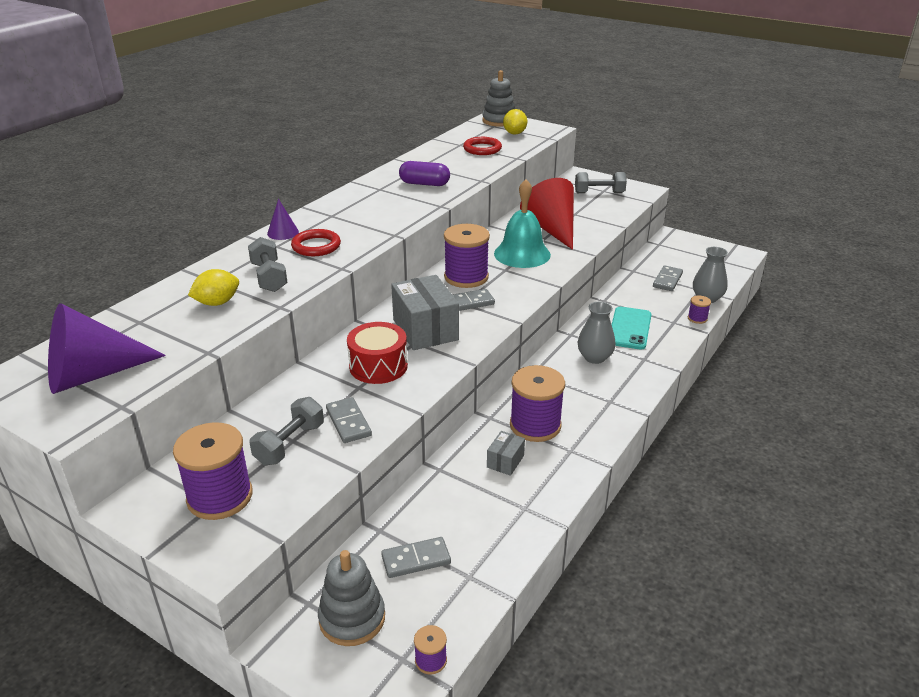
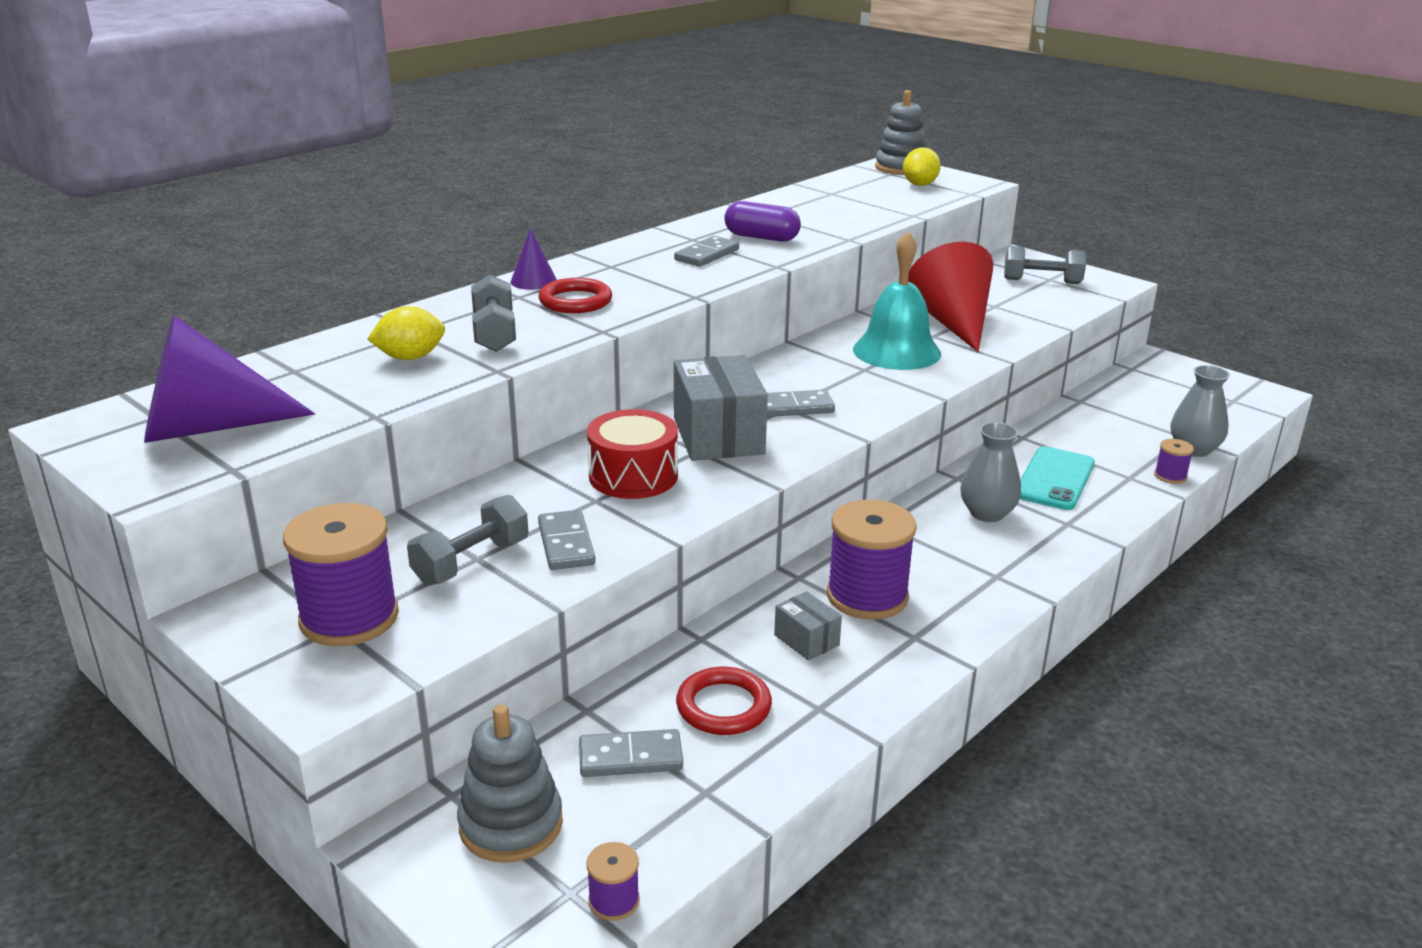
camera: 10 degrees right, 5 degrees down
(466, 277) = (801, 374): purple spool -> none
(482, 149) = (863, 201): red ring -> red ring (723, 706)
(505, 461) = (806, 640): grey box -> grey box turned 75 degrees counterclockwise
(667, 280) = (1134, 419): grey domino -> grey domino (707, 255)

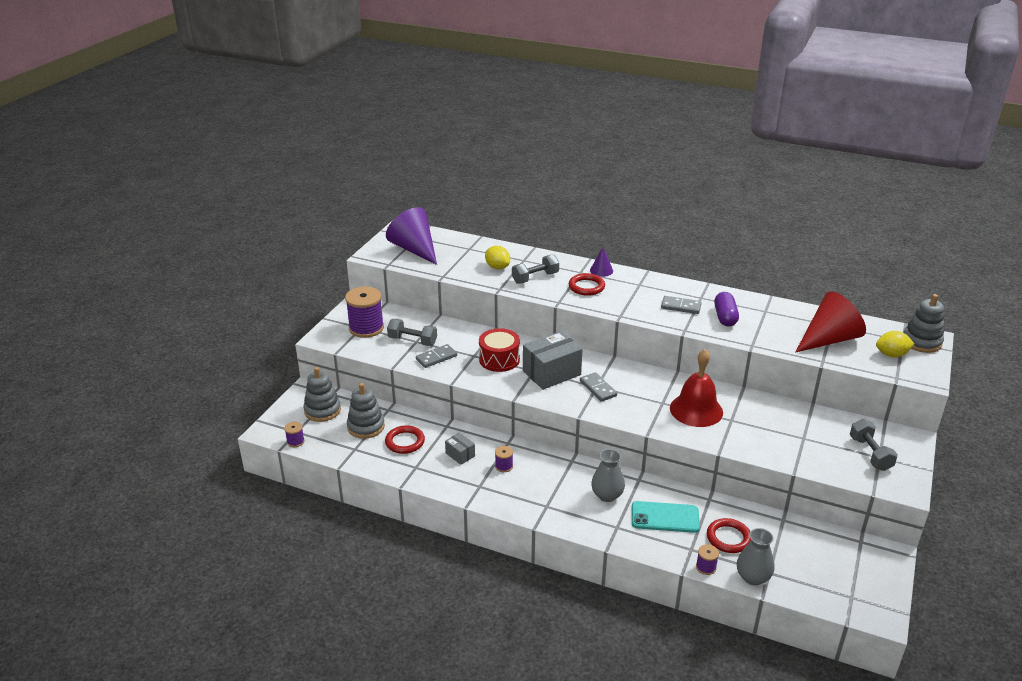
camera: 70 degrees right, 5 degrees up
(630, 757) = (366, 427): grey domino -> grey stacking toy
(806, 640) = (460, 454): grey box -> grey box turned 75 degrees counterclockwise
(867, 596) = (504, 466): purple spool -> purple spool, size x0.46
(896, 351) = (696, 410): turquoise bell -> red bell
(952, 323) = (758, 424): red cone -> red cone (828, 339)
(1111, 445) = (728, 538): none -> red ring

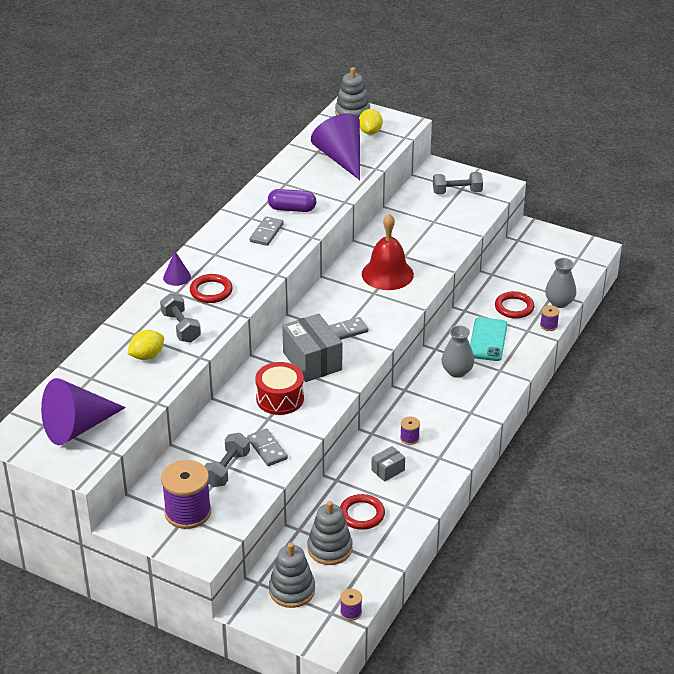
camera: 85 degrees left, 5 degrees up
(828, 339) = (341, 158): red cone -> purple cone

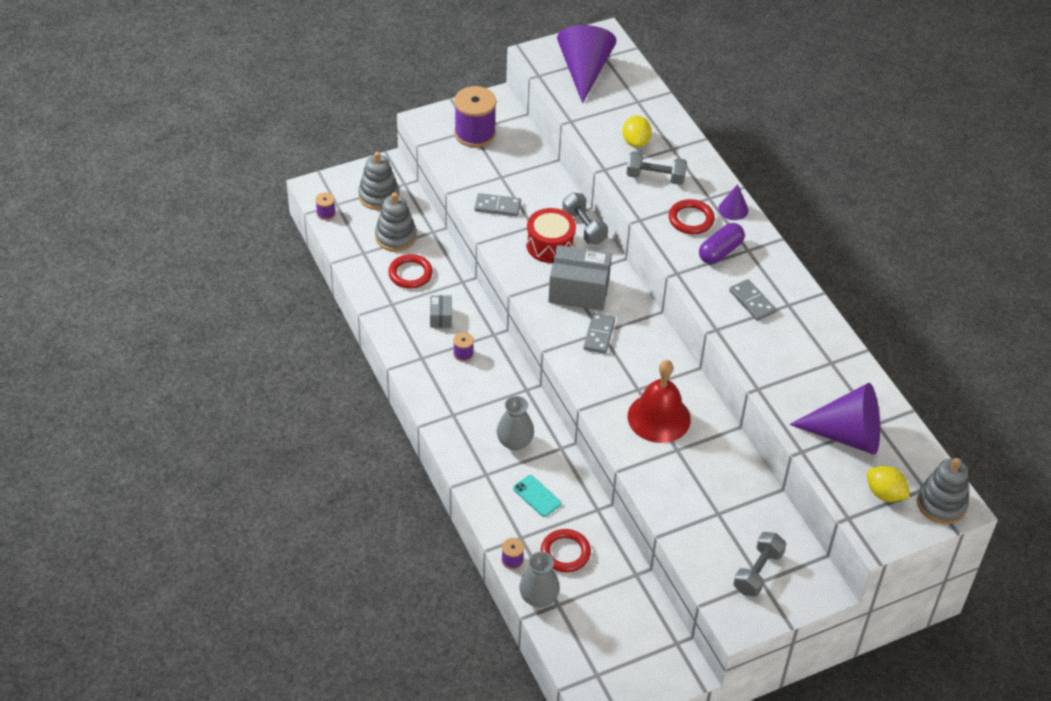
camera: 125 degrees right, 10 degrees up
(227, 469) = (498, 174): grey dumbbell -> grey dumbbell (584, 227)
(292, 209) = (778, 342): purple capsule -> purple capsule (720, 252)
(487, 339) = (537, 496): turquoise phone -> turquoise phone, size x0.64

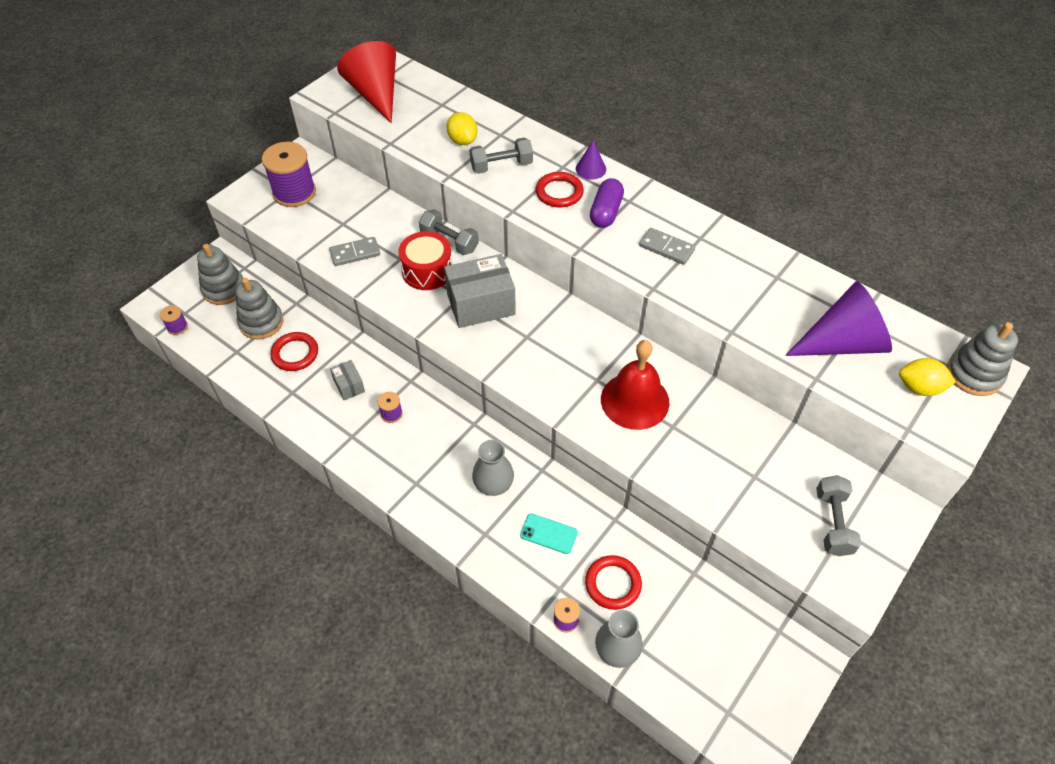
camera: 25 degrees left, 5 degrees up
(584, 71) = (375, 94): purple cone -> red cone
(599, 335) = (526, 340): grey domino -> none

